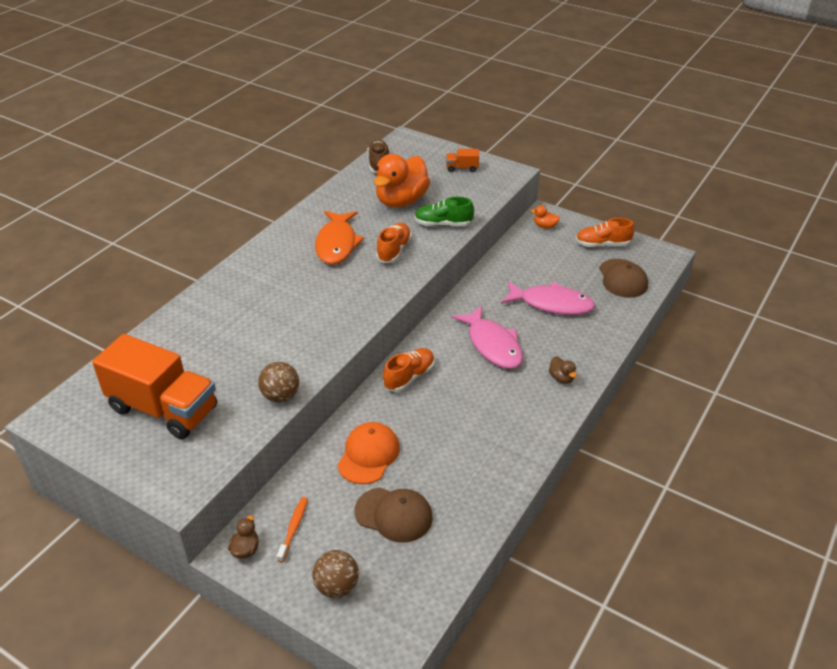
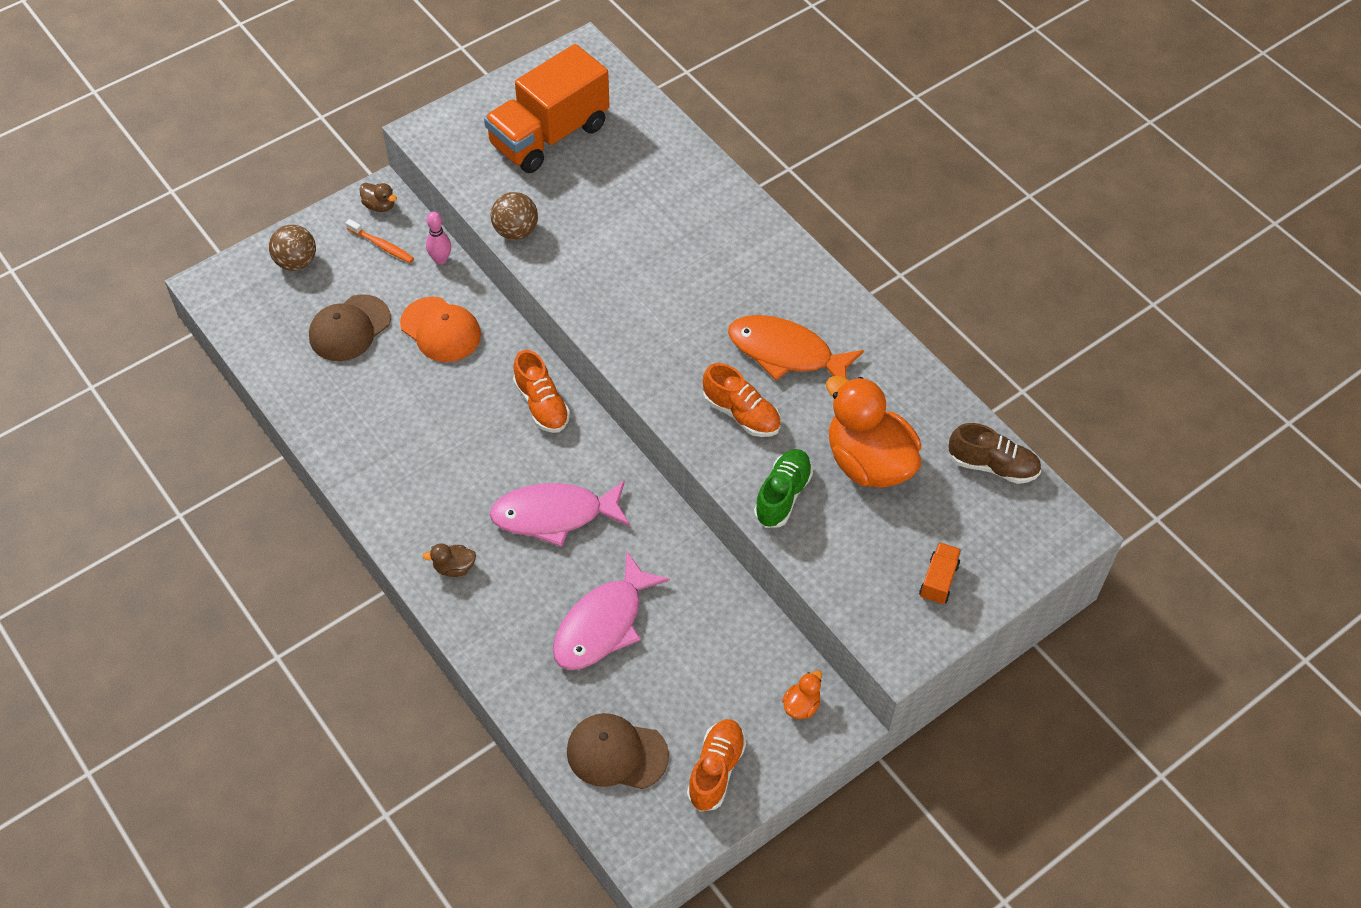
camera: 110 degrees right, 15 degrees up
(295, 481) = (440, 260): none -> pink bowling pin

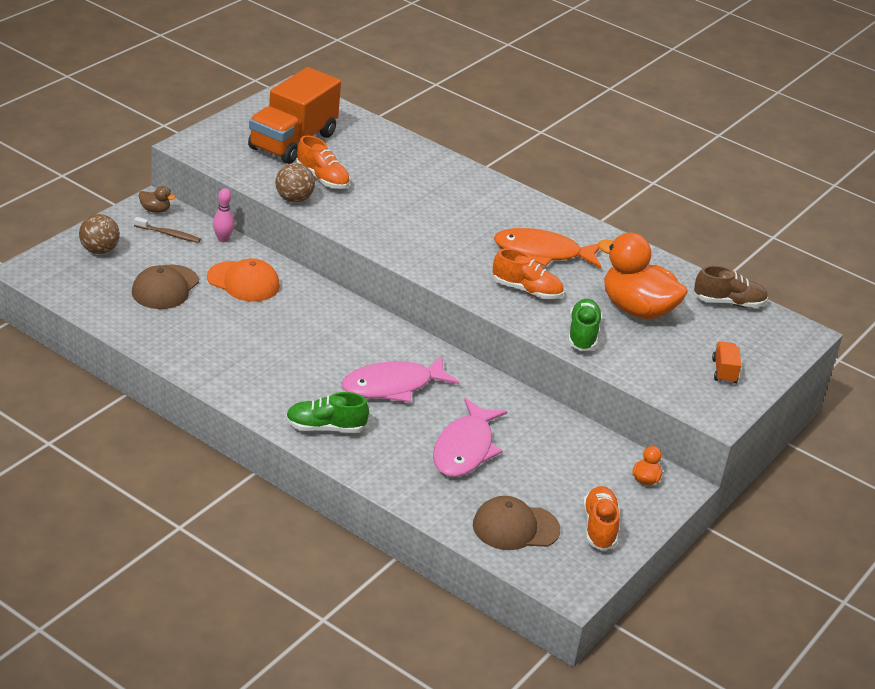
camera: 20 degrees left, 20 degrees down
(382, 245) = (168, 234): orange toothbrush -> brown toothbrush
(454, 567) = (325, 428): brown duck -> green shoe
(541, 404) = (349, 320): orange shoe -> orange shoe (322, 178)

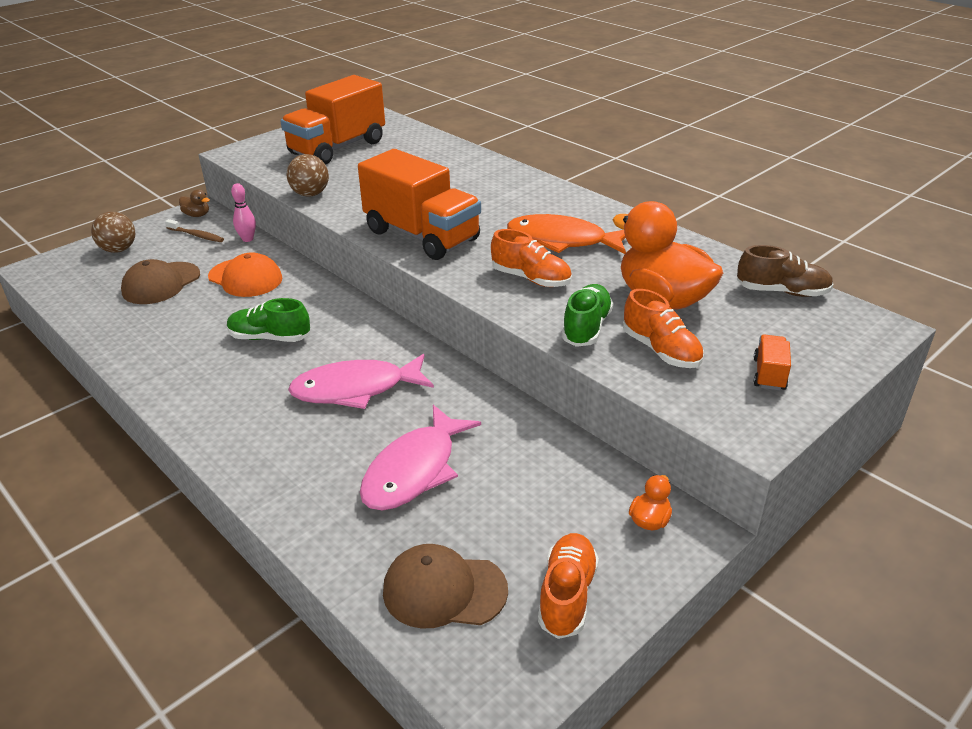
camera: 15 degrees right, 0 degrees up
(322, 178) = (350, 177): orange shoe -> orange shoe (661, 350)
(325, 428) = (250, 438): green shoe -> green shoe (270, 338)
(418, 247) = (422, 236): none -> orange truck

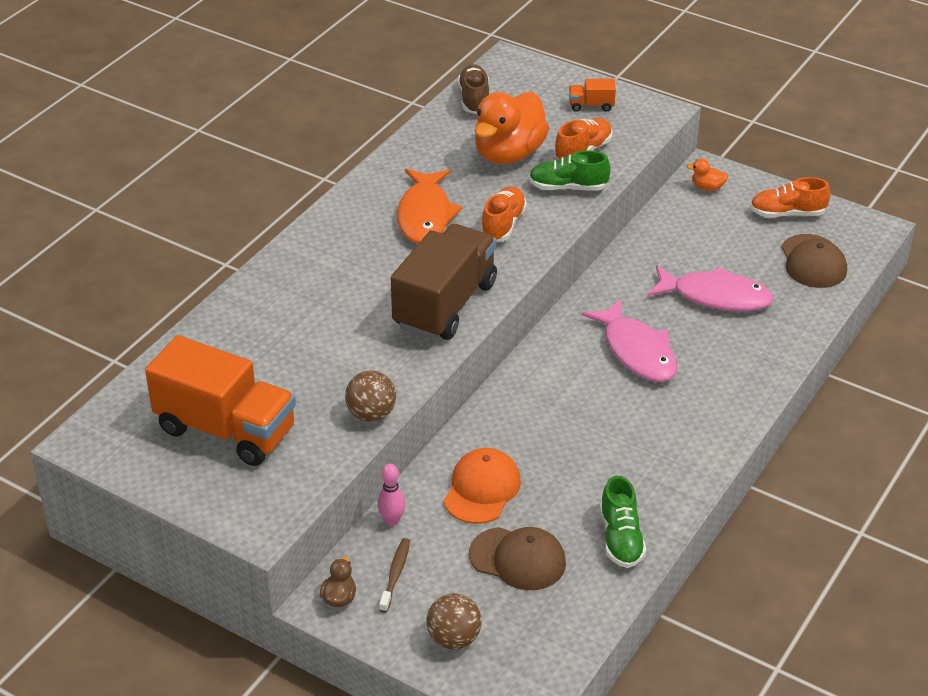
camera: 105 degrees left, 5 degrees up
(270, 338) = (585, 430): green shoe -> green shoe (621, 538)
(422, 236) = (445, 305): orange truck -> brown truck

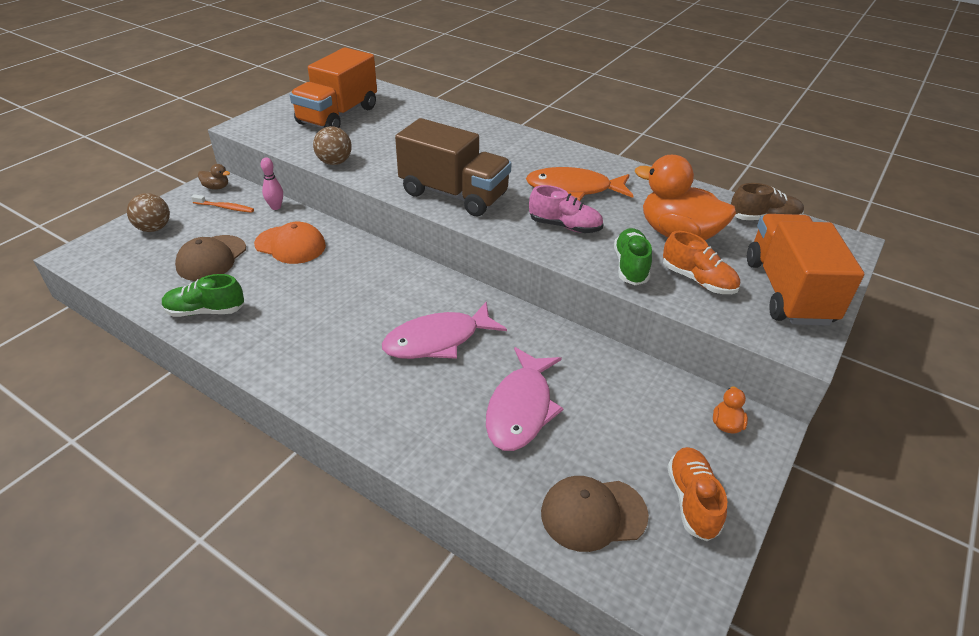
camera: 90 degrees right, 0 degrees up
(395, 574) = (225, 207): brown toothbrush -> orange toothbrush
(503, 225) = (564, 226): orange shoe -> pink shoe
(591, 105) = (787, 291): orange truck -> orange truck, size x2.44

